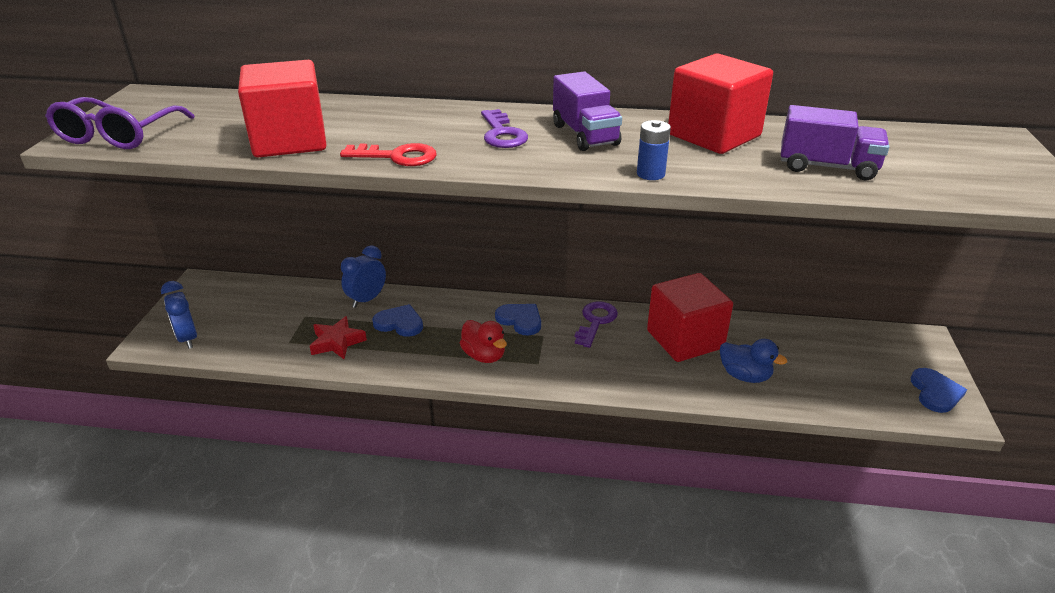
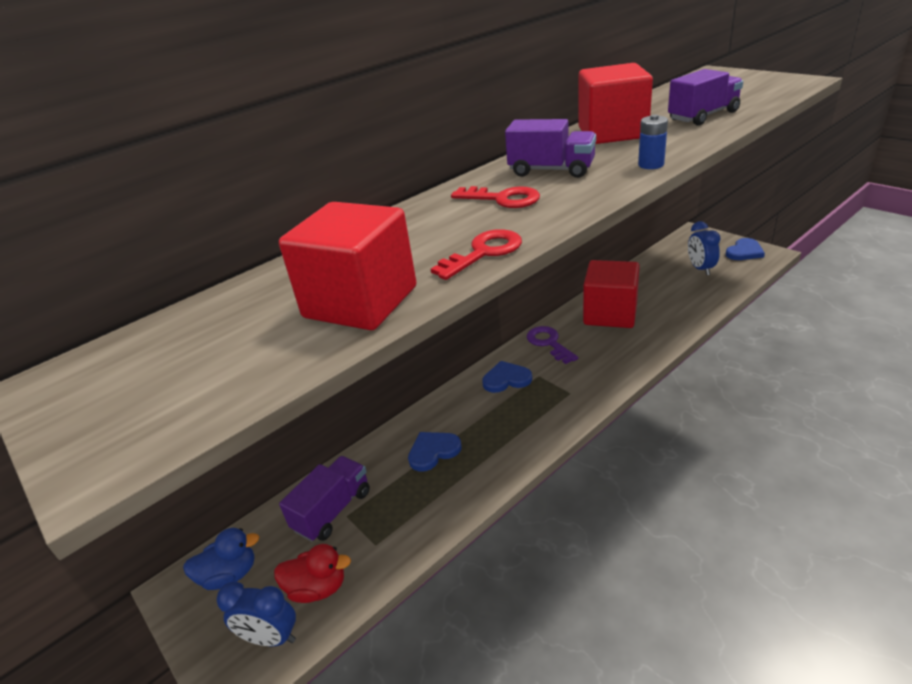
camera: 45 degrees left, 0 degrees up
(118, 135) = (146, 425): purple glasses -> none
(304, 307) = (333, 510): none -> purple truck
(337, 342) = (415, 506): red star -> none
(367, 300) = (373, 459): blue clock -> blue clock (700, 269)
(484, 356) = (532, 418): red duck -> red duck (318, 588)
(502, 134) = (502, 199): purple key -> red key
(745, 376) = (671, 308): blue duck -> blue duck (229, 574)
(935, 392) = (744, 252): blue heart -> blue heart turned 90 degrees clockwise

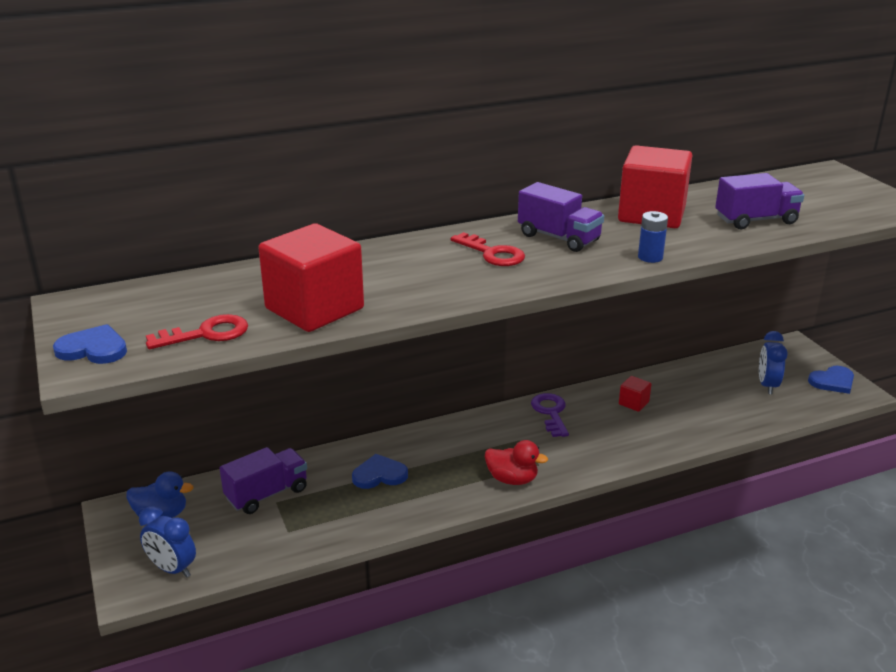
camera: 15 degrees right, 5 degrees down
(318, 588) = (225, 547): red duck -> red duck (512, 479)
(484, 253) = (436, 296): red key -> red key (206, 334)
(506, 379) = (486, 433): blue heart -> blue heart (93, 349)
(610, 314) = (633, 403): red cube -> red cube, size x0.43

